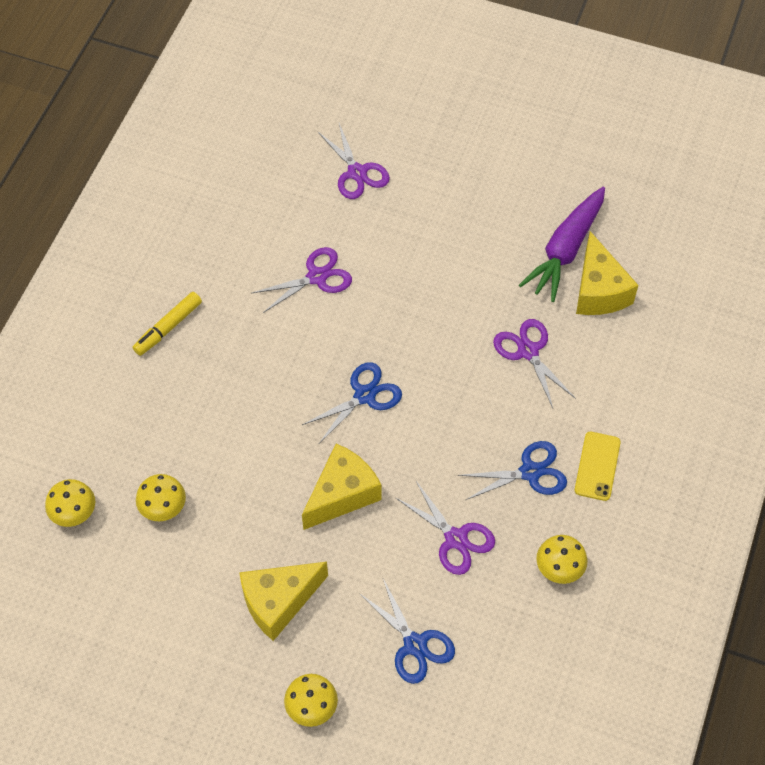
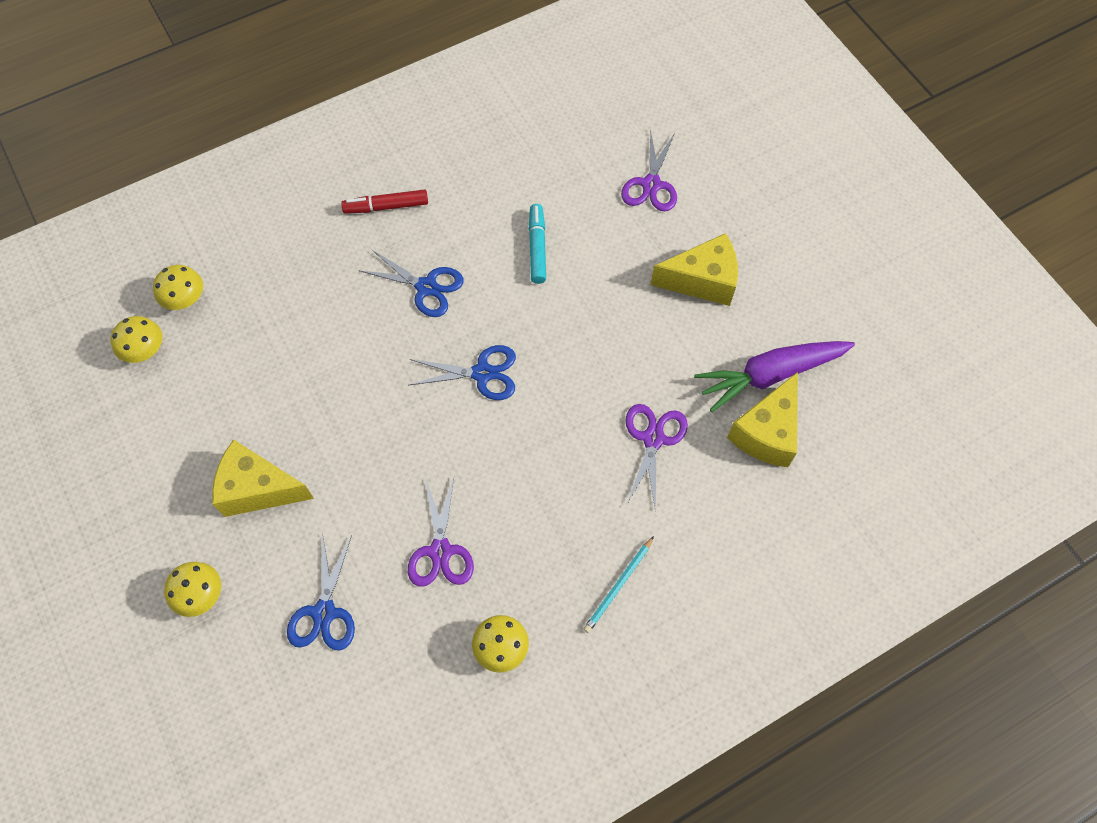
camera: 40 degrees right, 5 degrees up
(163, 507) = (249, 345): yellow mushroom -> yellow mushroom (145, 350)
(168, 327) = (386, 207): yellow marker -> red marker
(317, 277) = (537, 248): purple scissors -> turquoise marker
(342, 494) = (388, 441): yellow cheese -> yellow cheese (702, 281)
(530, 472) = (555, 544): blue scissors -> blue scissors (426, 287)
(597, 466) = (618, 586): yellow phone -> turquoise pencil

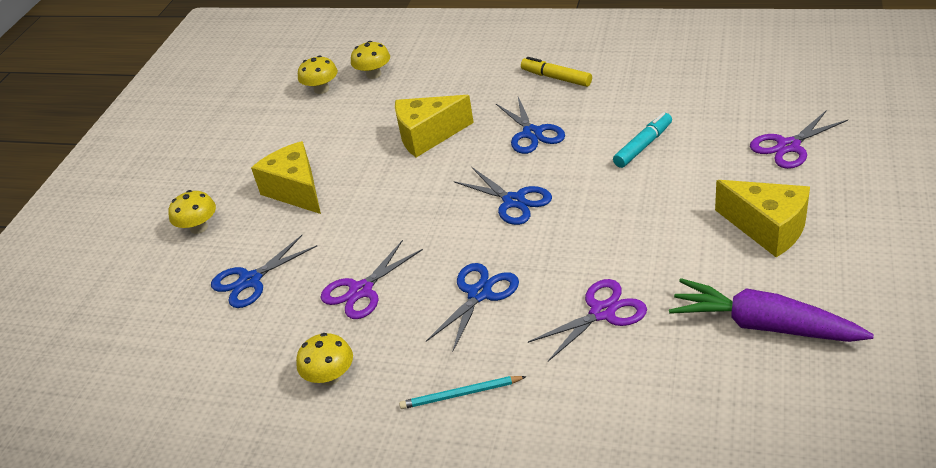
camera: 50 degrees right, 25 degrees down
(386, 207) = (556, 78): red marker -> yellow marker
(544, 486) = (479, 294): none -> blue scissors
(766, 432) = (713, 365): yellow cheese -> yellow cheese (428, 136)

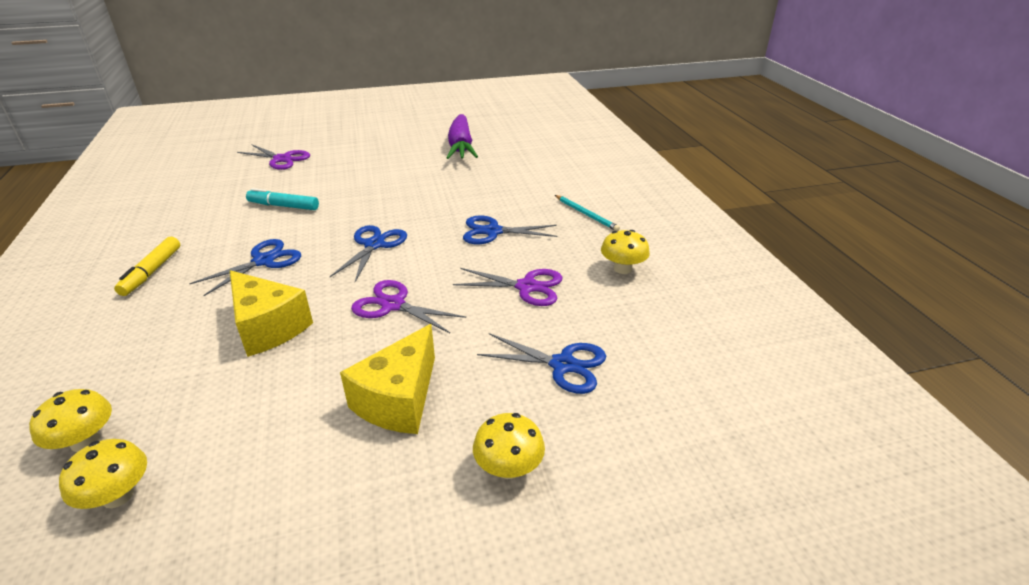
camera: 125 degrees left, 5 degrees down
(602, 312) = (481, 187): purple scissors -> purple scissors (393, 305)
(767, 228) = (375, 155): yellow cheese -> none

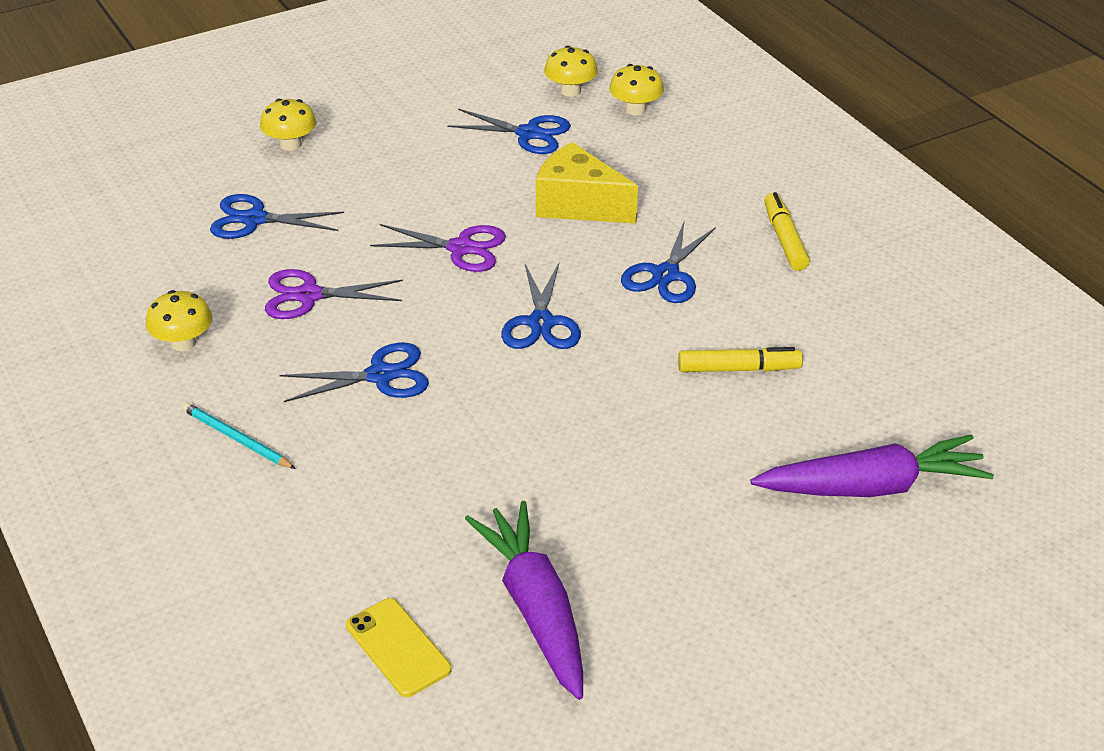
camera: 165 degrees right, 5 degrees up
(234, 427) = (528, 134): none -> blue scissors
(282, 159) = (872, 487): purple scissors -> purple carrot
(284, 206) = (738, 369): turquoise marker -> yellow marker
(398, 400) = (402, 170): yellow cheese -> none
(522, 144) = (398, 647): none -> yellow phone

